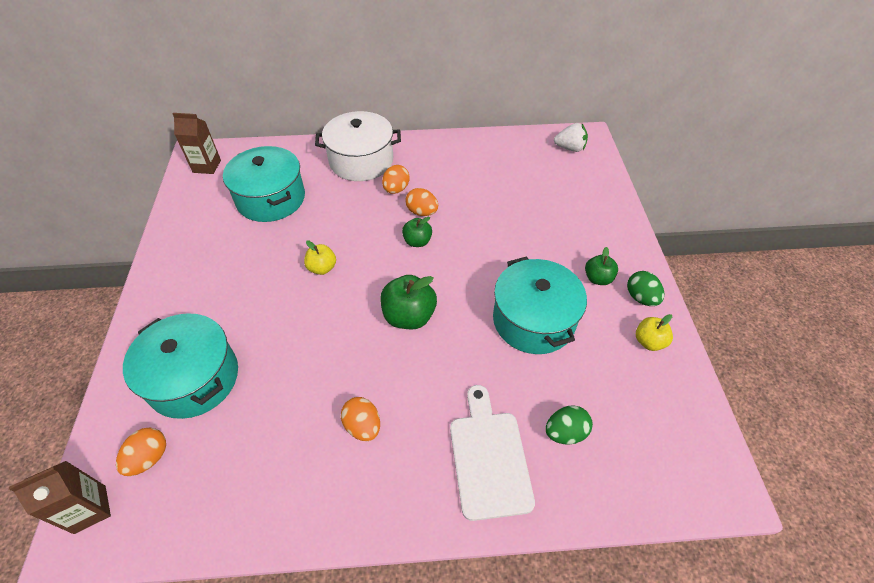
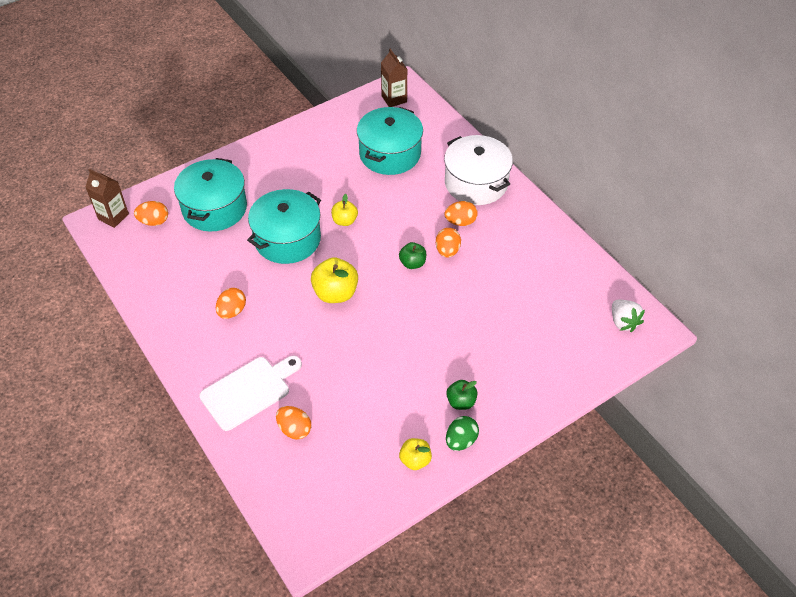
camera: 60 degrees right, 0 degrees up
(409, 316) = (335, 293): green apple -> yellow apple
(533, 320) = (384, 372): turquoise pot -> turquoise pot (287, 239)
(565, 432) = (294, 429): green egg -> orange egg

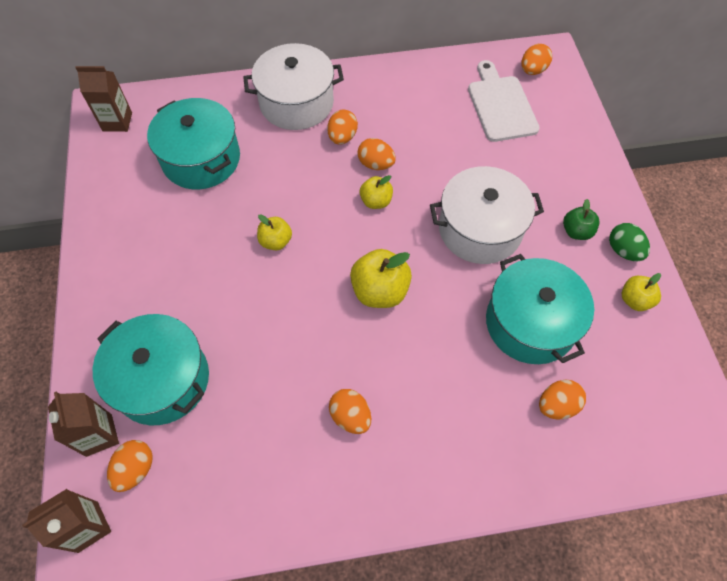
camera: 65 degrees left, 10 degrees up
(167, 196) = (99, 435): none -> brown carton
(249, 391) = (483, 438): white cutting board -> white cutting board (500, 105)
(287, 239) = (268, 312): turquoise pot -> turquoise pot (530, 323)
(412, 263) = (376, 201): green apple -> yellow apple
(425, 336) = (480, 229): none -> white pot
(623, 322) = (532, 70): white strawberry -> orange egg

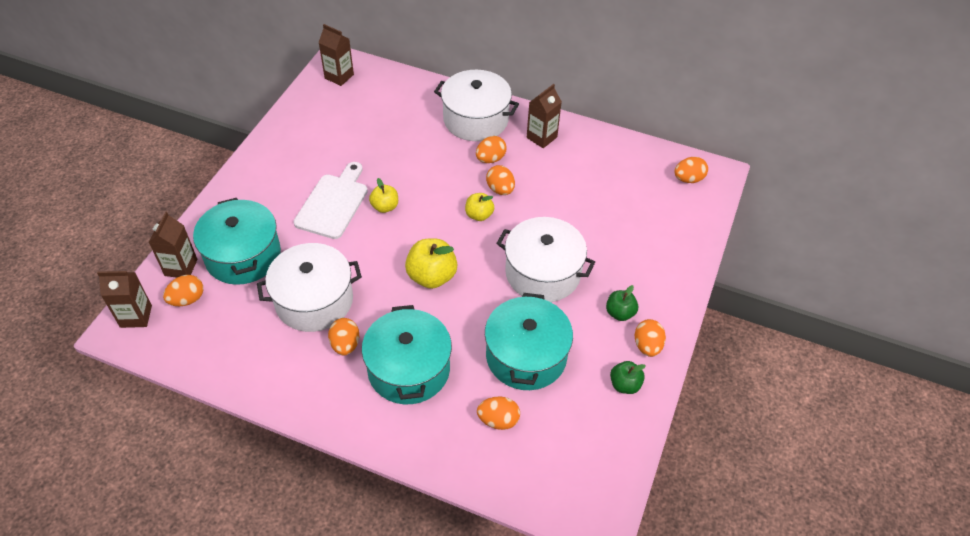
camera: 30 degrees right, 10 degrees down
(201, 159) = (376, 127): turquoise pot -> turquoise pot (408, 369)
(280, 386) = (314, 300): none -> white pot
(373, 92) = (541, 137): none -> brown carton
(500, 105) = (637, 193): white cutting board -> white cutting board (333, 203)
(623, 250) = (647, 346): green egg -> orange egg
(634, 300) = (625, 385): yellow apple -> green apple

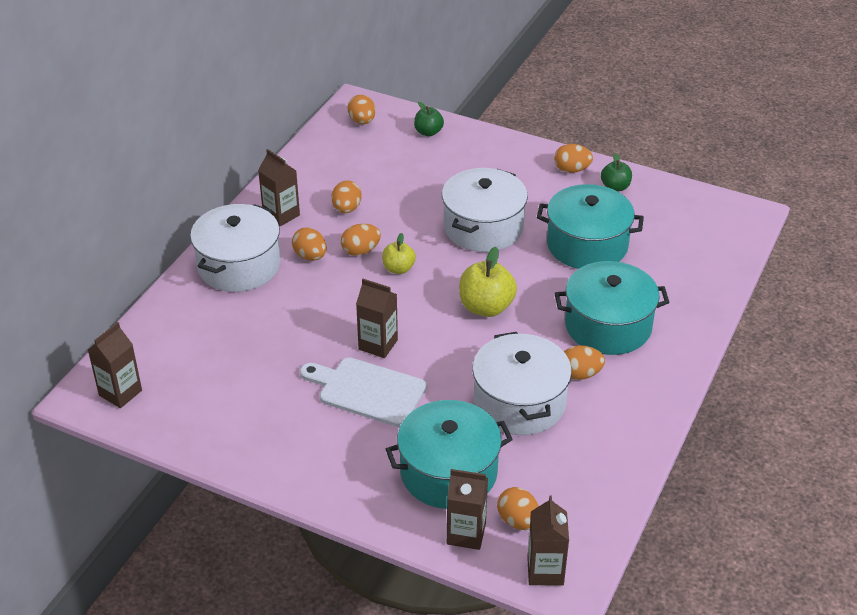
camera: 85 degrees left, 10 degrees down
(385, 207) = (378, 345): yellow apple -> brown carton
(498, 420) = (661, 266): orange egg -> orange egg (346, 209)
(620, 313) = (534, 182): green apple -> green apple (428, 132)

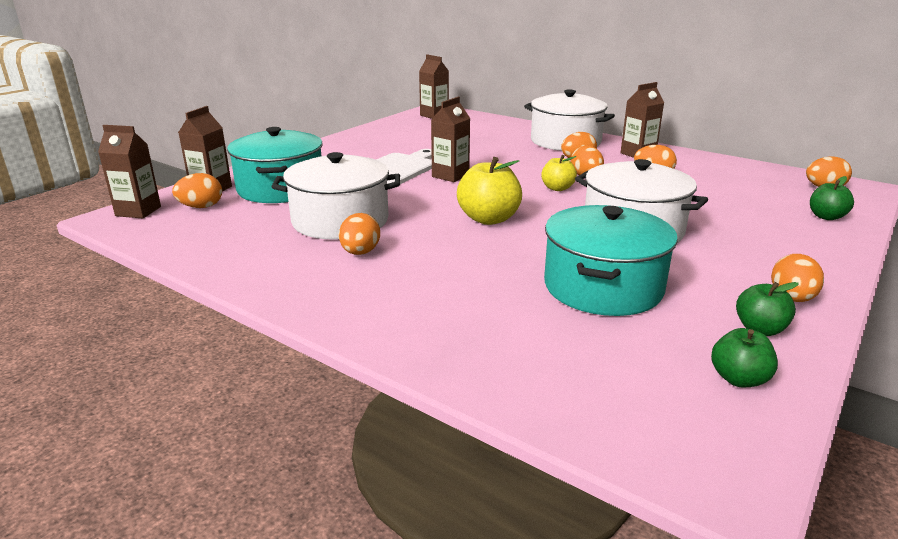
camera: 100 degrees right, 15 degrees down
(608, 326) = (433, 279): turquoise pot -> none
(670, 201) = (738, 379): none -> green apple

